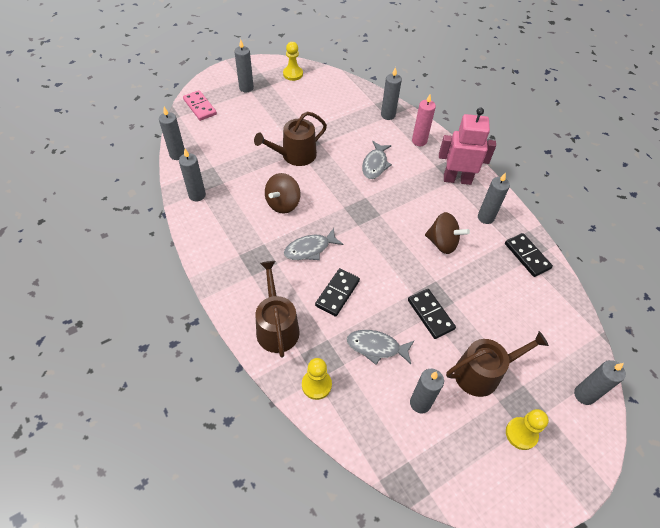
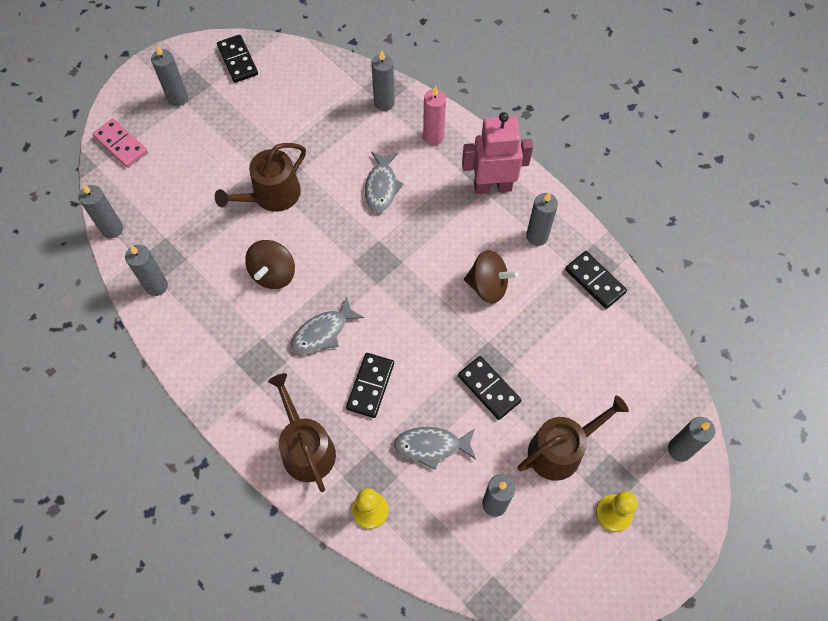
camera: 10 degrees left, 10 degrees up
(293, 74) = (238, 60): yellow pawn -> black domino

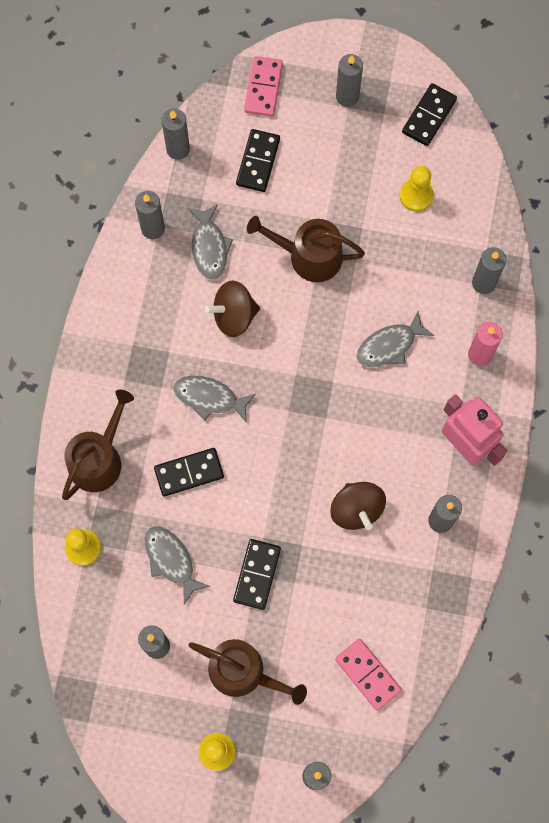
camera: 55 degrees right, 10 degrees up
(206, 256) = (209, 247): none -> grey fish
(287, 103) = (416, 195): none -> yellow pawn
(595, 281) = (431, 603): black domino -> black domino (258, 162)
(622, 359) = (368, 674): none -> pink domino

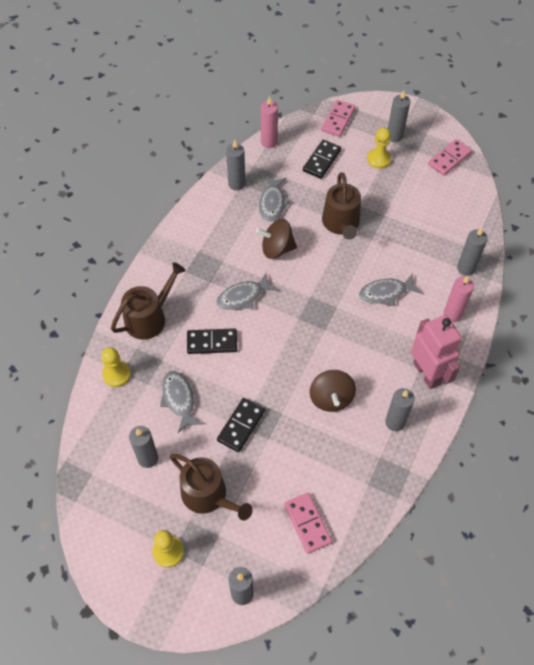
camera: 15 degrees right, 15 degrees down
(178, 149) = (269, 142): grey candle -> pink candle
(209, 398) = (243, 297): grey fish -> grey fish turned 60 degrees counterclockwise
(308, 256) = (341, 224): brown watering can -> brown watering can turned 120 degrees counterclockwise
(416, 195) = (428, 203): yellow pawn -> yellow pawn (379, 159)
(429, 116) = (449, 159): black domino -> pink domino

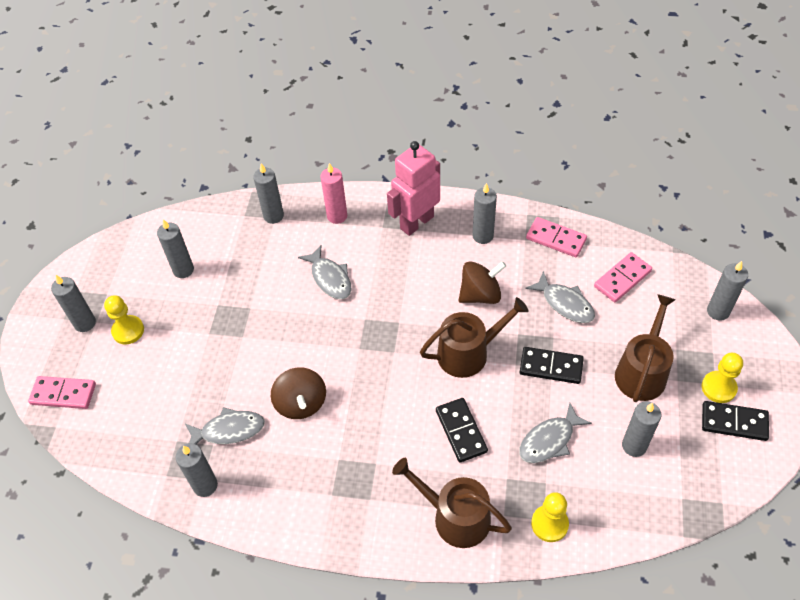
camera: 105 degrees left, 5 degrees down
(243, 297) = (385, 418): grey fish -> grey fish (565, 303)
(269, 142) = (119, 468): pink candle -> none
(321, 160) = (142, 393): black domino -> black domino (734, 422)
(341, 224) = (243, 345): brown watering can -> brown watering can (469, 353)
(426, 199) = (183, 270): none -> grey candle
(449, 159) = (114, 260): pink domino -> pink domino (556, 239)

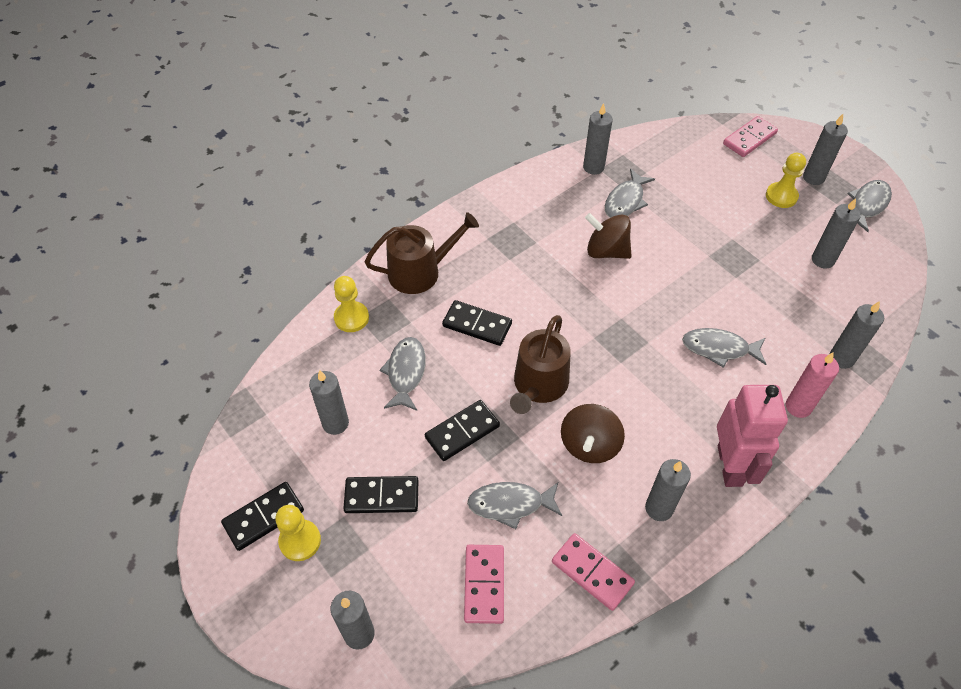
camera: 130 degrees right, 0 degrees up
(92, 275) = (867, 205): none -> grey fish
(556, 239) = (592, 573): pink domino -> pink domino turned 60 degrees clockwise
(642, 371) = (381, 496): brown watering can -> black domino

